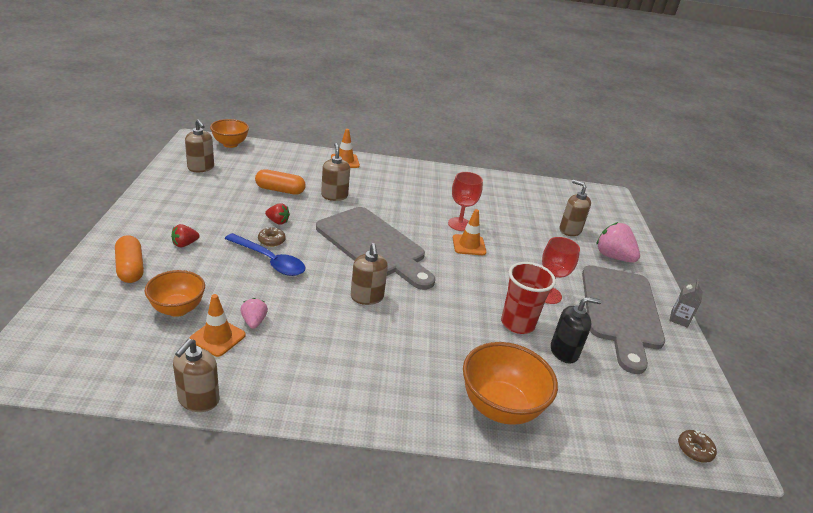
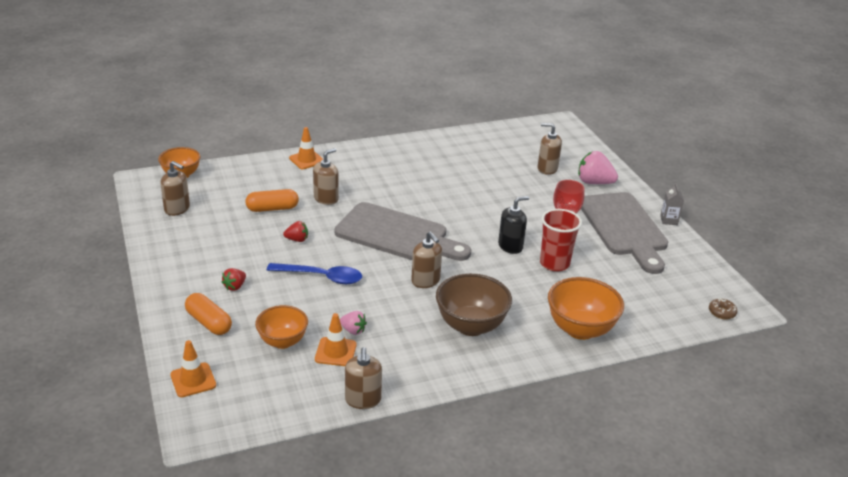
camera: 20 degrees left, 0 degrees up
(254, 321) = (353, 330): pink strawberry -> pink strawberry turned 150 degrees clockwise
(271, 240) = (307, 259): brown donut -> none
(334, 196) = (326, 199): brown soap dispenser -> brown soap dispenser turned 75 degrees clockwise
(378, 359) = (471, 326): none -> brown bowl
(459, 224) = (454, 192): red goblet -> none
(469, 245) = (474, 209): orange traffic cone -> orange traffic cone (193, 380)
(564, 352) = (600, 274): black soap dispenser -> black soap dispenser (510, 246)

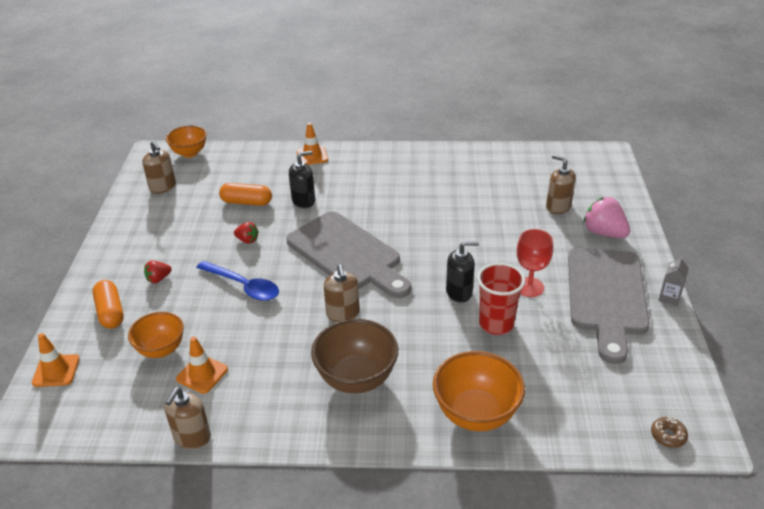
camera: 25 degrees right, 5 degrees up
(326, 199) = (303, 201): brown soap dispenser -> black soap dispenser
(353, 330) = (234, 354): pink strawberry -> none

